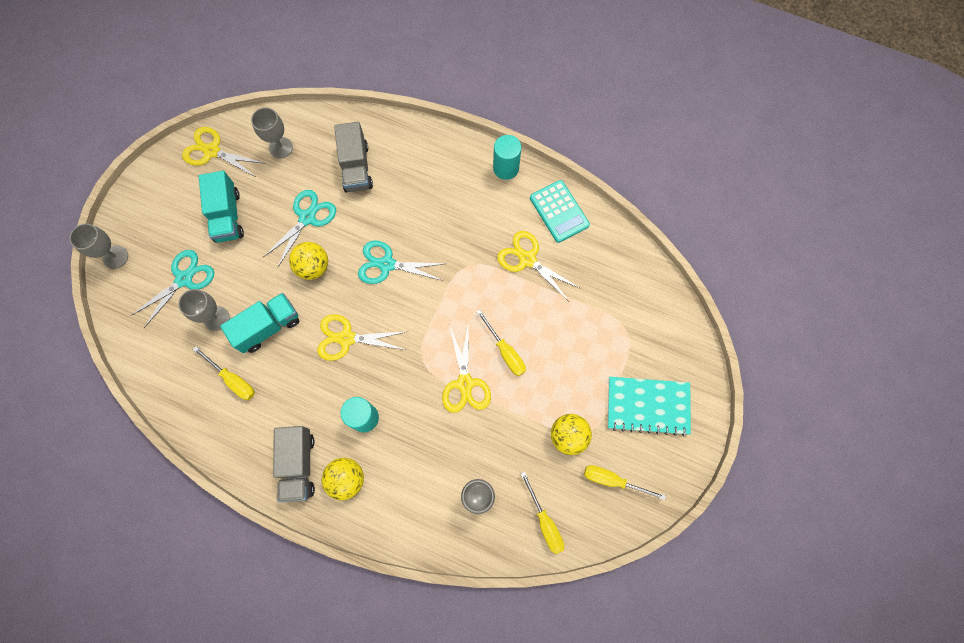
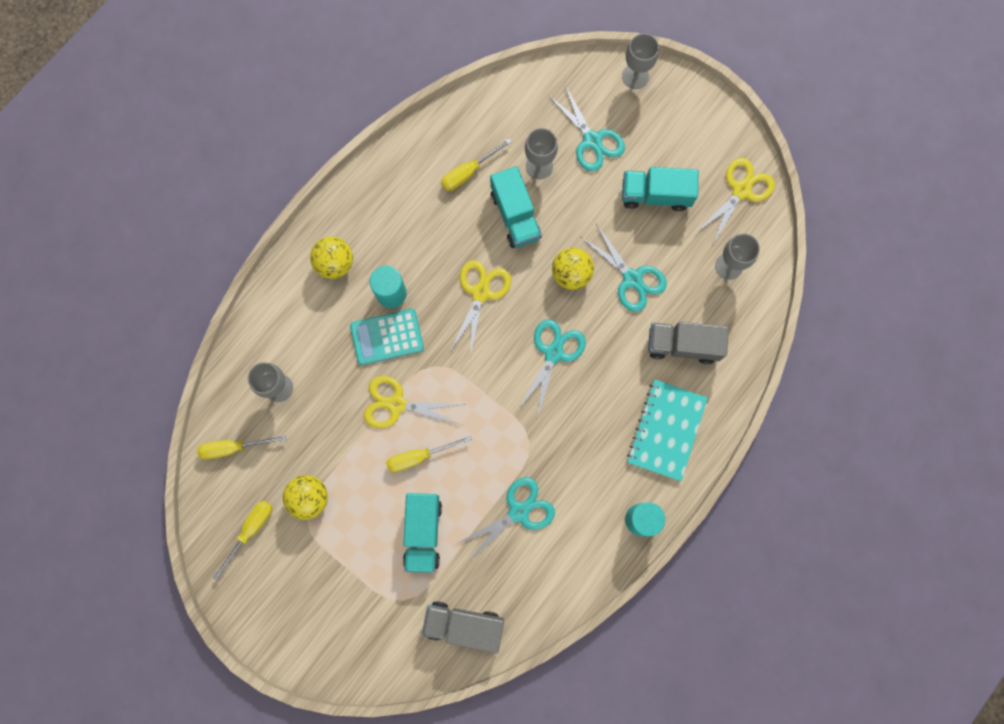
camera: 105 degrees right, 5 degrees up
(298, 465) = (363, 220): grey truck -> grey truck (464, 625)
(527, 259) = (518, 512): yellow scissors -> turquoise scissors
(559, 211) = (568, 567): turquoise calculator -> turquoise calculator (387, 337)
(567, 330) = (423, 532): none -> turquoise truck
(648, 406) = (315, 595): turquoise notebook -> turquoise notebook (666, 430)

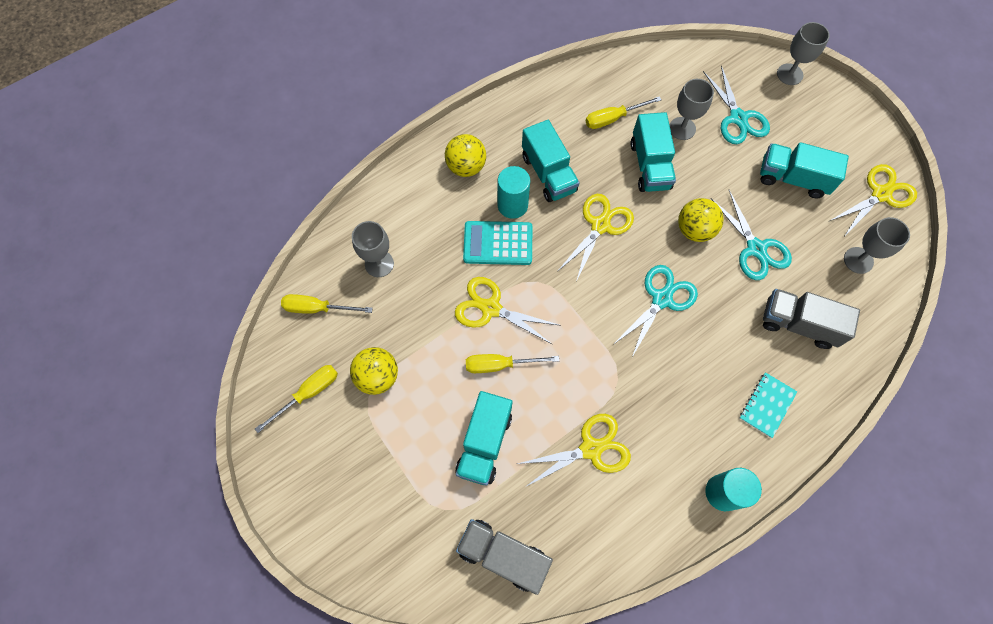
camera: 15 degrees right, 10 degrees down
(418, 250) = (548, 174): none -> turquoise truck
(518, 512) = (591, 448): turquoise scissors -> yellow scissors
(666, 430) = (767, 405): turquoise notebook -> turquoise notebook, size x0.58

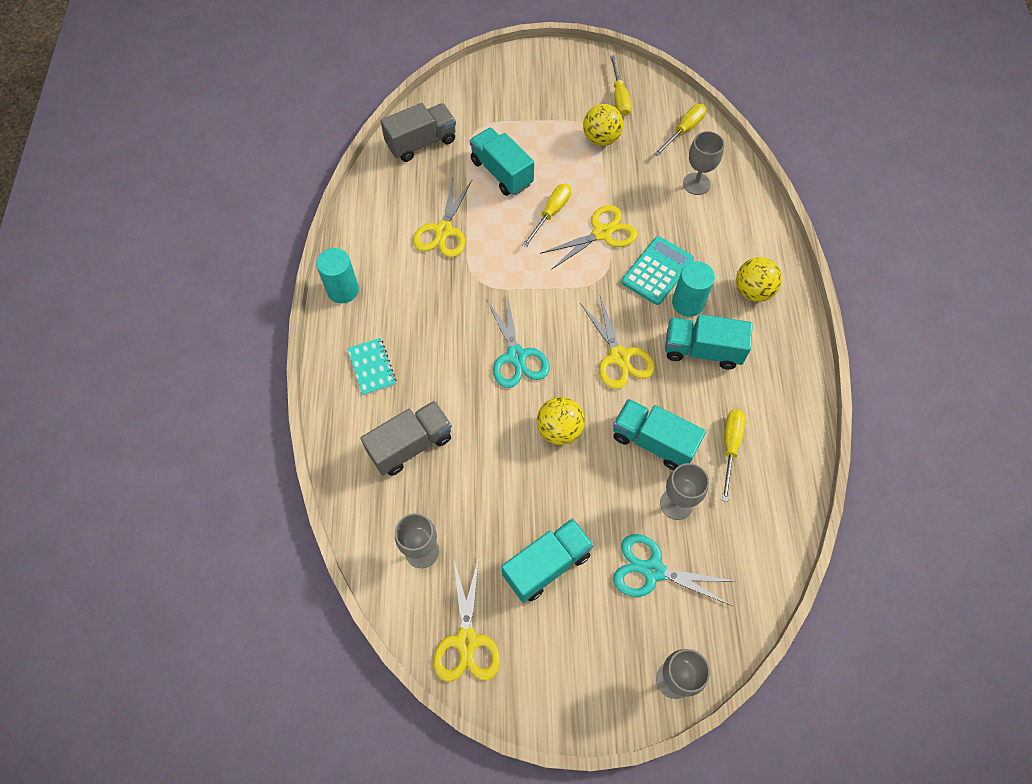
camera: 125 degrees right, 5 degrees down
(756, 249) = (502, 468): turquoise scissors -> none

